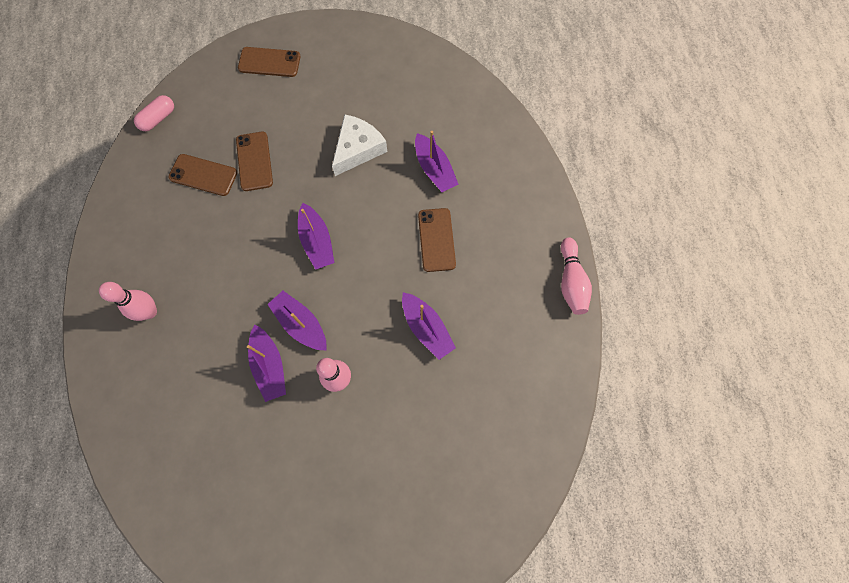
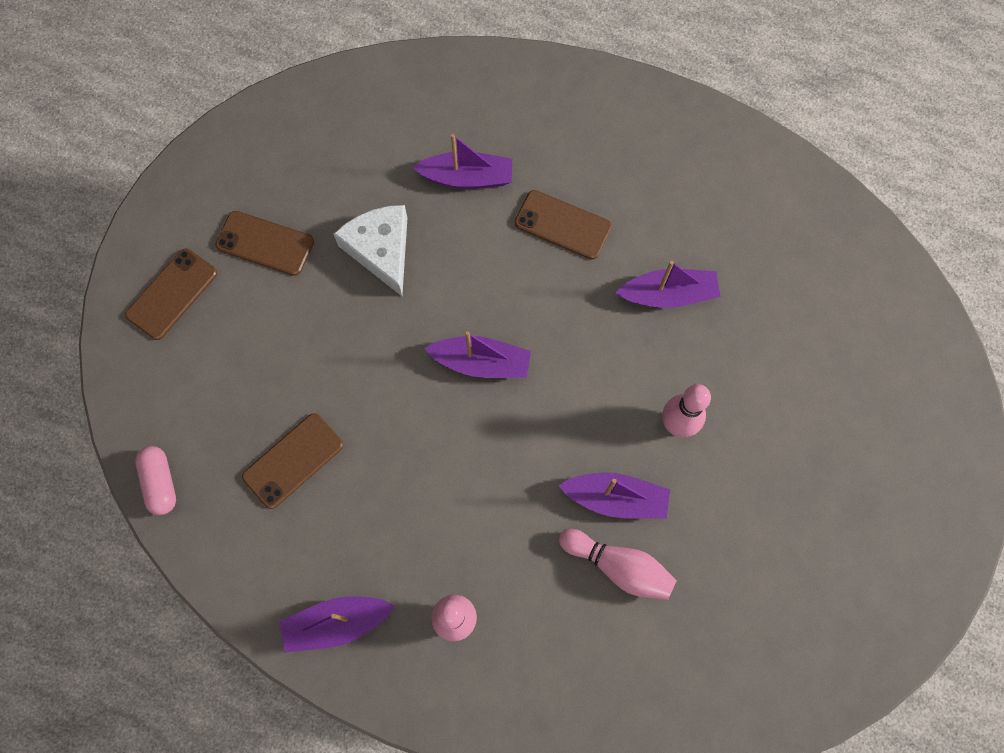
camera: 60 degrees left, 0 degrees up
(254, 161) = (315, 385): brown phone -> brown phone (265, 243)
(301, 324) = (581, 435): purple boat -> purple boat (336, 623)
(571, 281) = (698, 114): pink bowling pin -> pink bowling pin (618, 566)

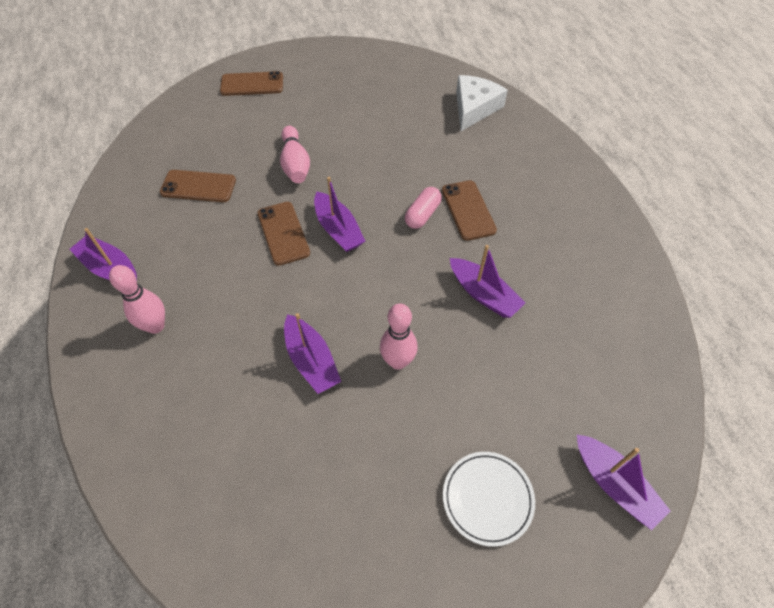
camera: 50 degrees right, 15 degrees down
(161, 483) = (140, 144): pink capsule -> pink capsule (422, 214)
(265, 243) = (316, 98): brown phone -> brown phone (283, 233)
(381, 250) = (362, 143): white cheese -> white cheese (474, 108)
(467, 178) = (446, 150): purple boat -> purple boat (614, 485)
(618, 566) = (263, 395): pink bowling pin -> pink bowling pin (295, 164)
(853, 454) = (487, 498): none -> white plate

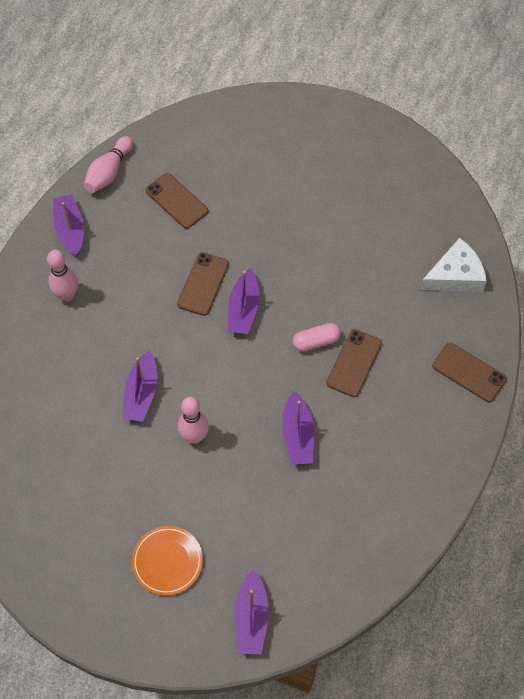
camera: 40 degrees right, 5 degrees up
(252, 84) = (293, 127): brown phone -> brown phone (469, 372)
(295, 164) = (262, 229): pink bowling pin -> pink bowling pin (109, 172)
(487, 498) = (167, 561): white plate -> orange plate

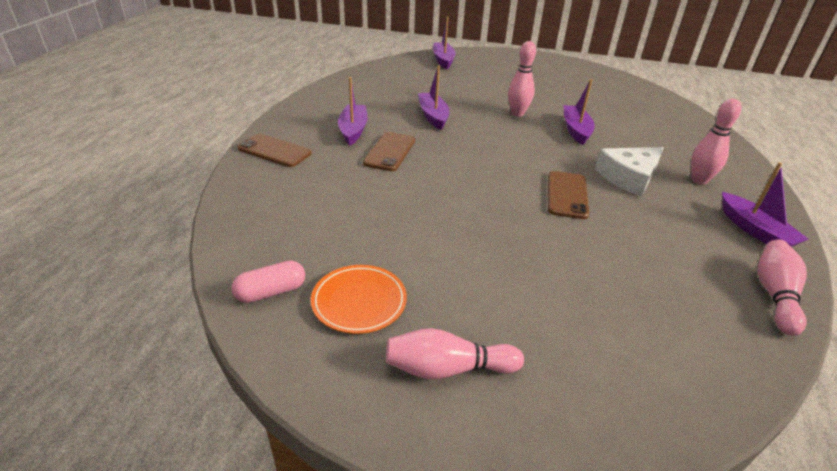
camera: 170 degrees right, 25 degrees down
(167, 561) = (506, 73): orange plate -> orange plate (359, 301)
(176, 201) = (654, 268): brown phone -> none
(243, 309) = (513, 179): purple boat -> purple boat (353, 130)
(316, 342) = (430, 162): pink capsule -> pink capsule (271, 292)
(338, 144) = (447, 368): none -> pink bowling pin
(455, 275) = (271, 217): white cheese -> white cheese (629, 177)

